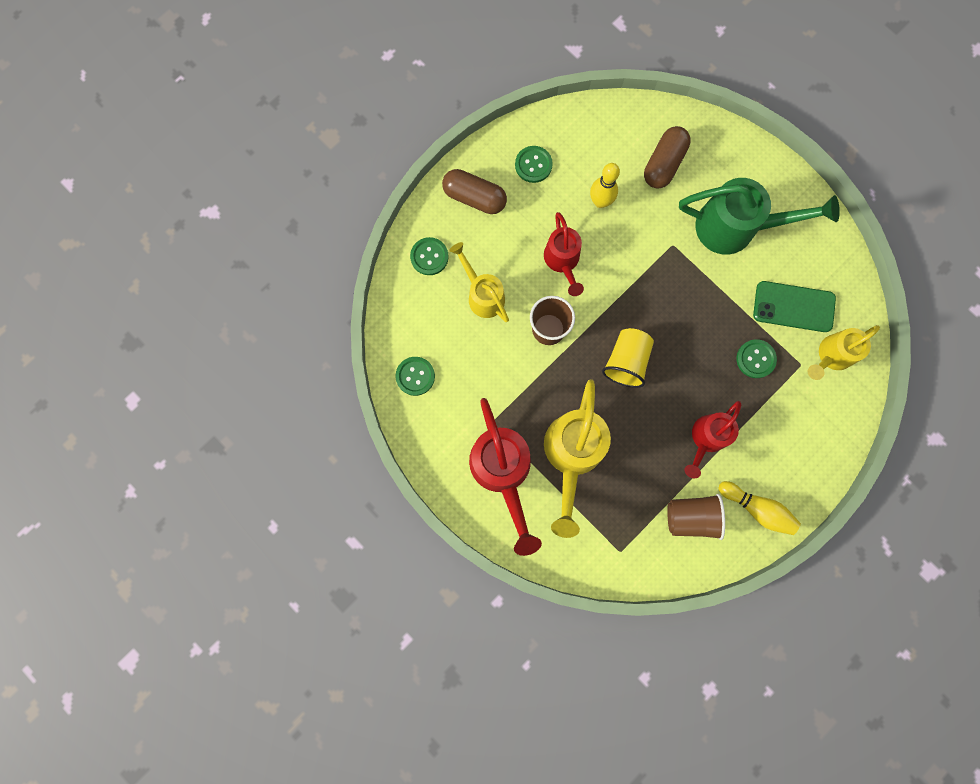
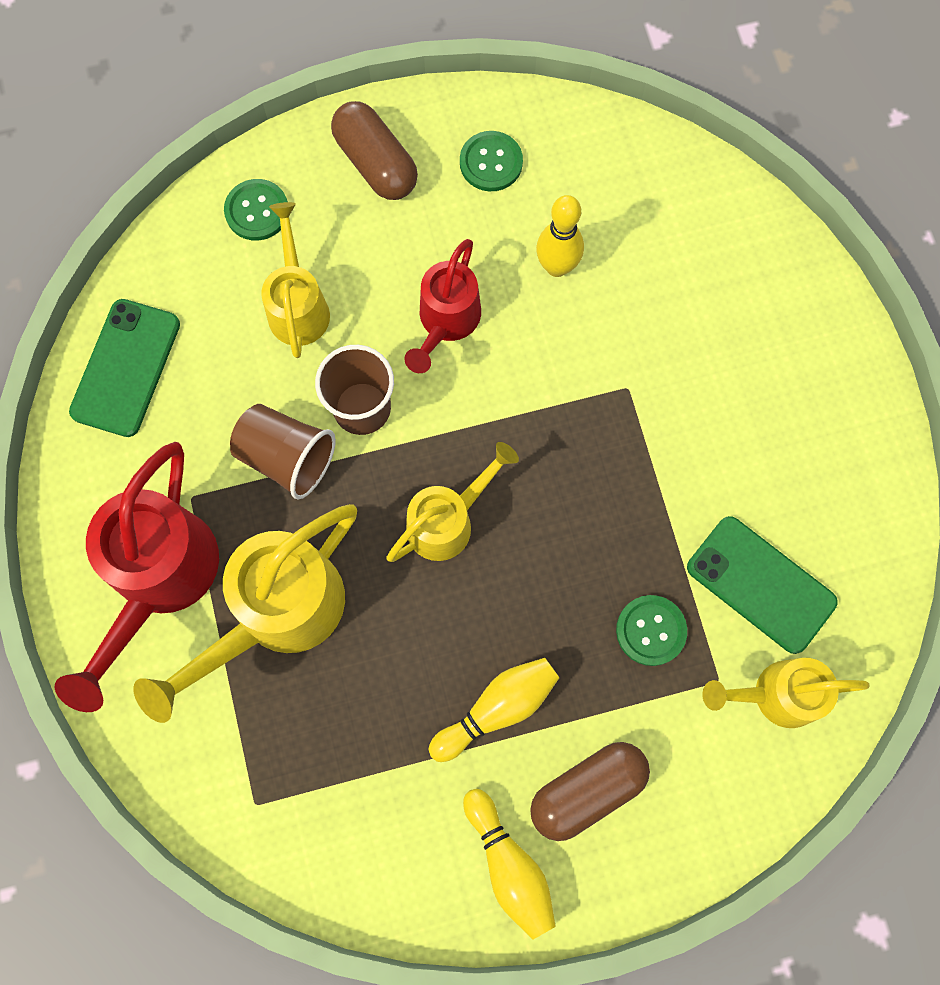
camera: 30 degrees right, 5 degrees down
(415, 376) = (125, 368): green button -> green phone
(626, 361) = (448, 521): yellow cup -> yellow watering can
(664, 164) = (688, 262): brown capsule -> brown capsule (587, 790)
(691, 517) = (398, 816): brown cup -> brown cup (287, 457)
(706, 439) = (497, 709): red watering can -> yellow bowling pin
(735, 227) = (741, 415): green watering can -> none

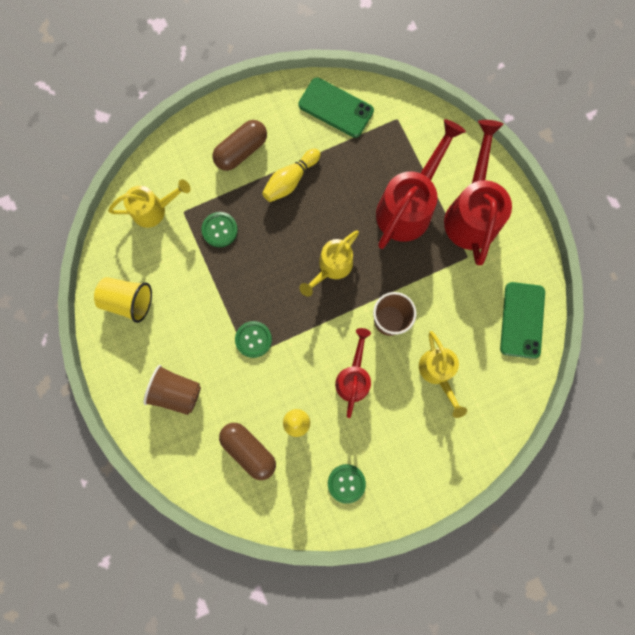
camera: 170 degrees right, 5 degrees up
(257, 211) = (475, 427): green button -> green button (253, 339)
(276, 614) = (408, 206): yellow watering can -> red watering can
(287, 457) = (423, 286): brown cup -> brown cup (176, 392)
(376, 163) = (414, 470): brown capsule -> brown capsule (249, 450)
(509, 865) = (273, 112): yellow bowling pin -> none
(760, 585) = (166, 262): green phone -> green phone (336, 108)
(837, 523) = (128, 301): none -> yellow cup

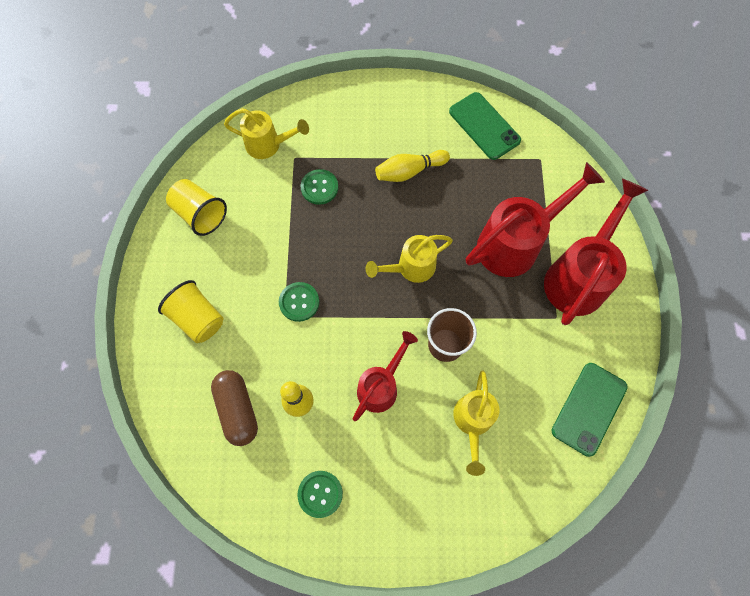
camera: 25 degrees right, 10 degrees down
(176, 392) = (198, 319): brown cup -> yellow cup
(241, 151) = (375, 127): brown capsule -> none

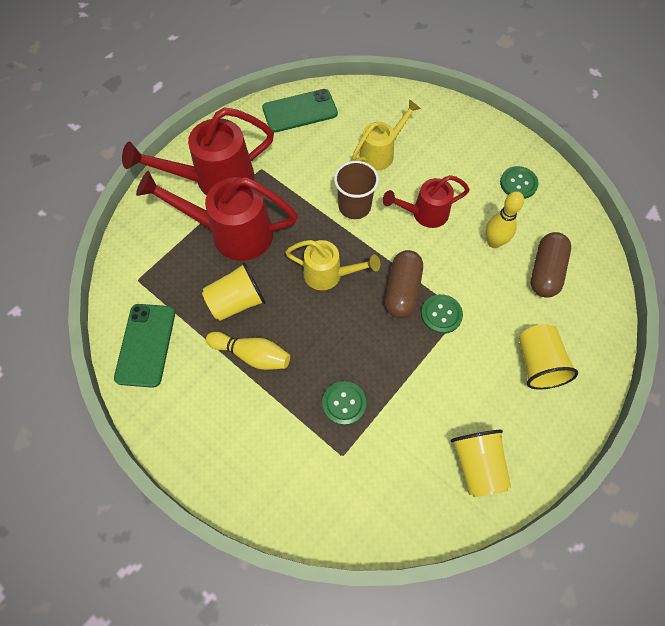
camera: 140 degrees left, 5 degrees down
(268, 145) = (356, 492): yellow watering can -> none
(344, 299) = (402, 290): none -> brown capsule
(456, 197) = (237, 302): none -> yellow cup

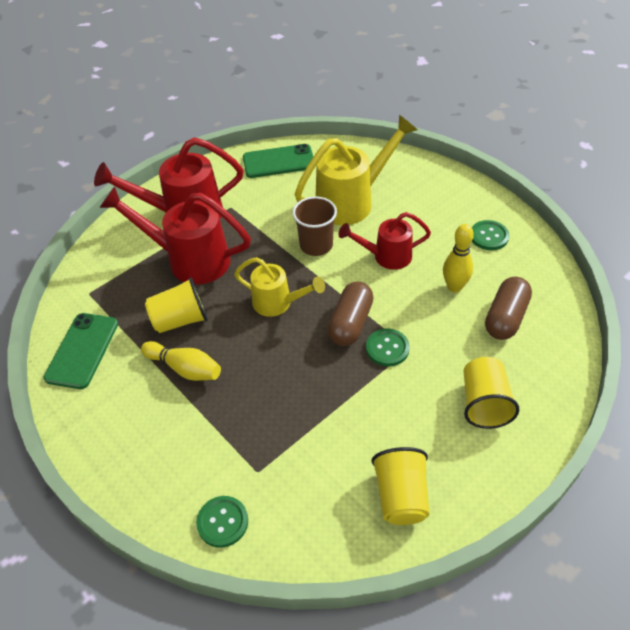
camera: 10 degrees right, 15 degrees down
(344, 403) = (269, 422): green button -> green button (222, 522)
(381, 153) = (352, 201): yellow watering can -> yellow watering can, size x1.64

